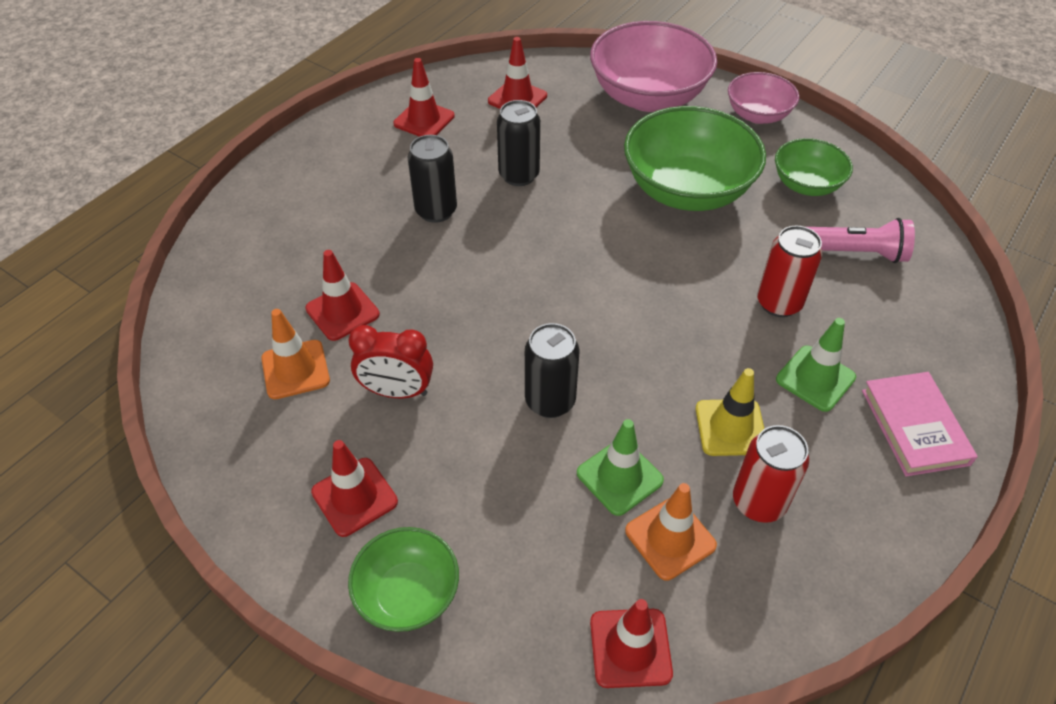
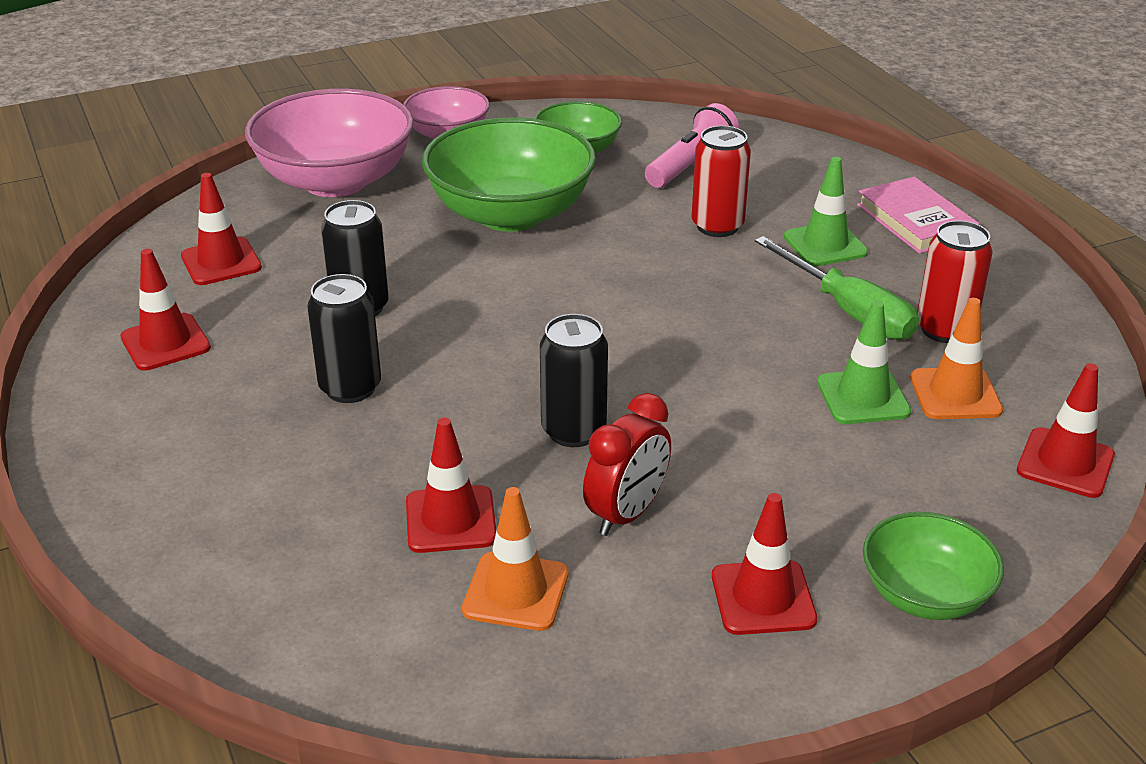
camera: 60 degrees left, 15 degrees down
(550, 401) = (731, 406): black can -> black can (573, 431)
(730, 427) = (848, 311): yellow traffic cone -> green screwdriver
(914, 427) = (915, 221): pink book -> pink book turned 45 degrees clockwise

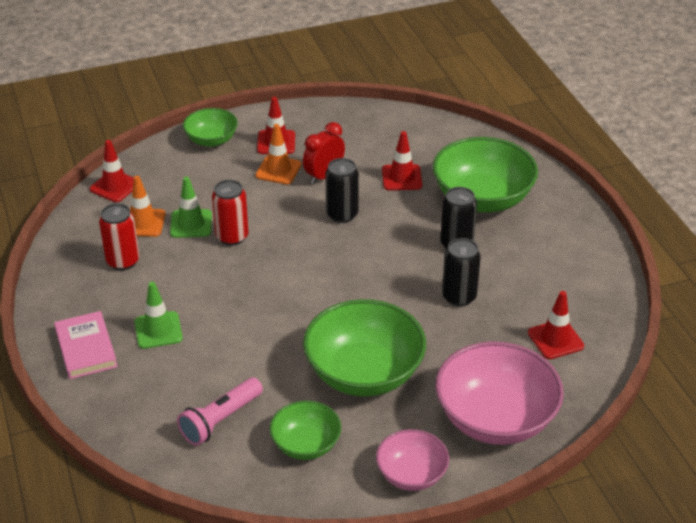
camera: 175 degrees left, 5 degrees up
(165, 343) = (566, 279): red traffic cone -> none
(279, 480) = (482, 199): none -> green bowl
(516, 592) = (375, 150): orange traffic cone -> orange traffic cone (278, 170)
(717, 226) = (223, 352): red can -> red can (232, 237)
(848, 311) = (170, 277): green screwdriver -> none

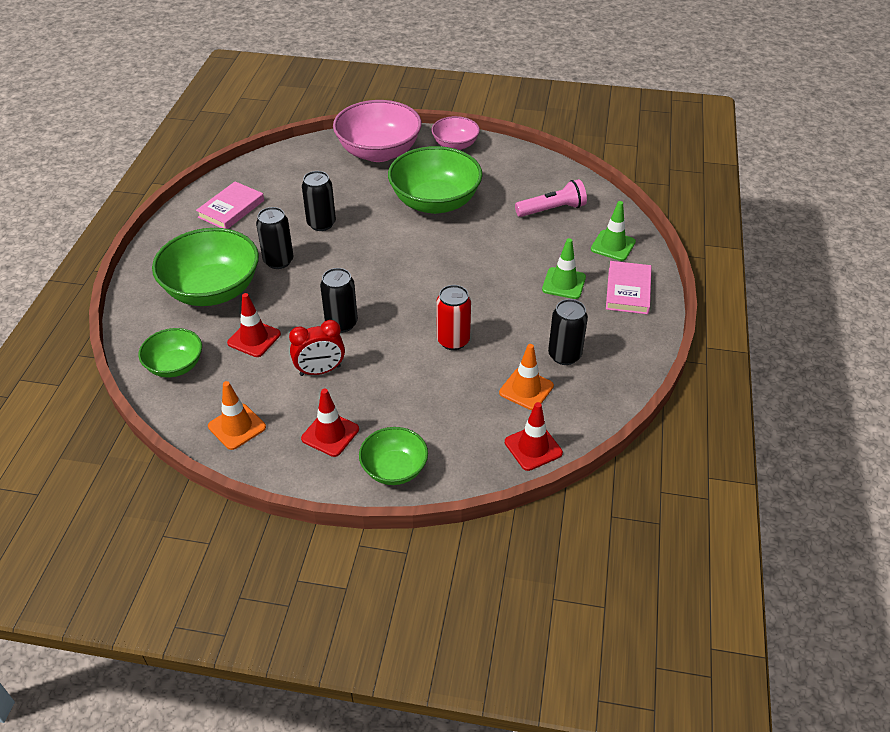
camera: 150 degrees left, 5 degrees up
(123, 261) = (564, 355): red can -> black can
(191, 224) = (481, 369): green traffic cone -> green traffic cone (613, 245)
(278, 170) = (356, 396): orange traffic cone -> orange traffic cone (237, 427)
(306, 445) = (506, 179): green bowl -> green bowl (175, 366)
(555, 339) = (291, 176): red traffic cone -> none
(566, 276) = (231, 209): none -> pink book

